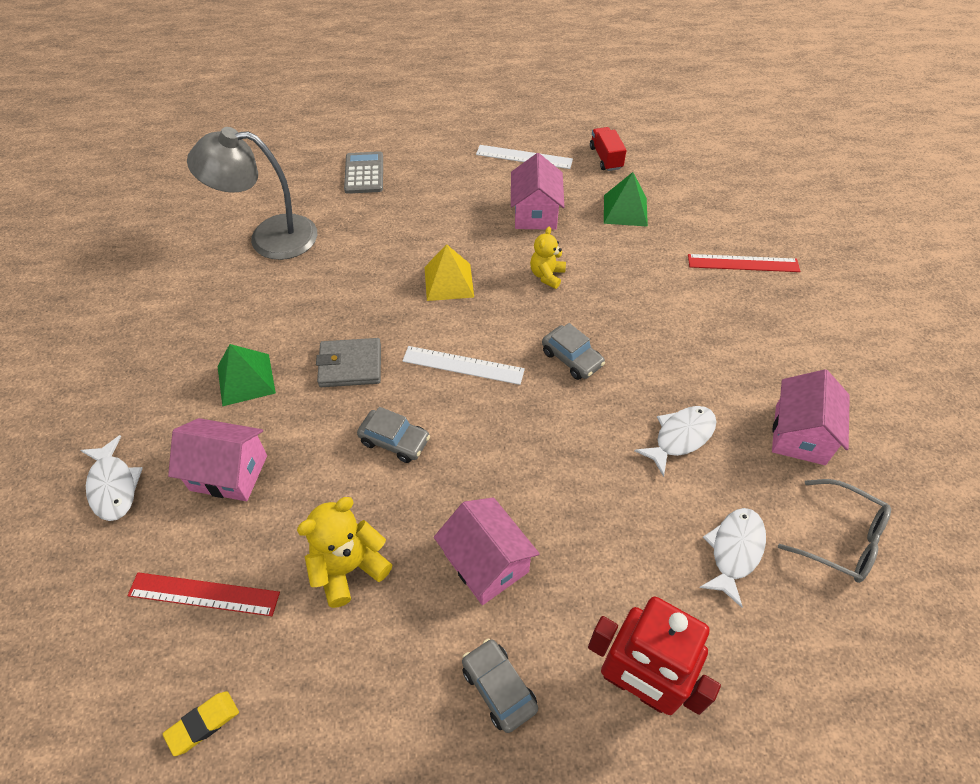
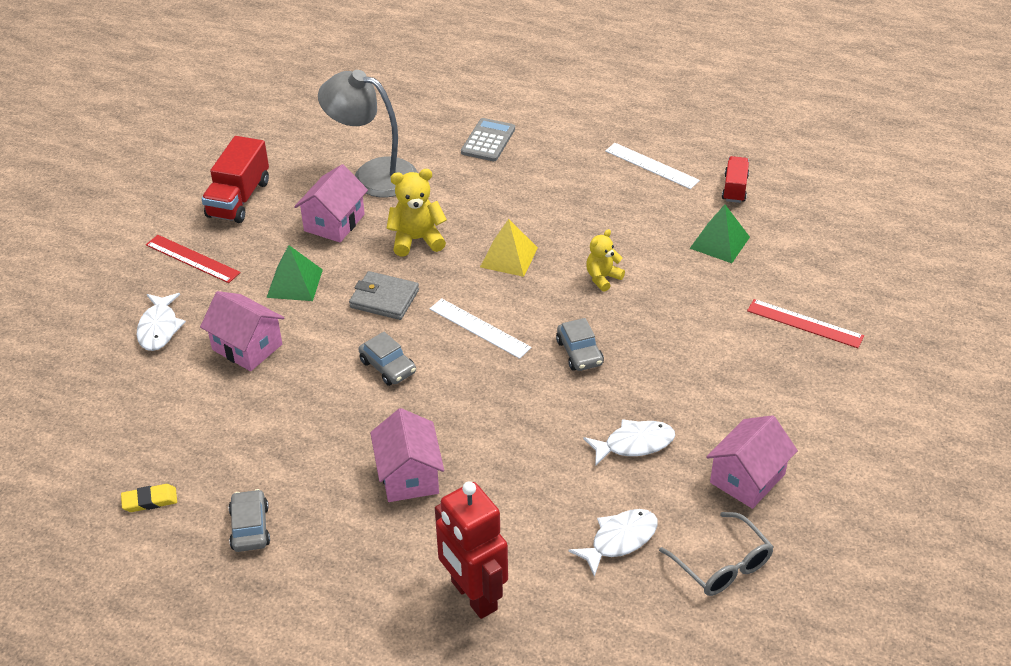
camera: 25 degrees right, 10 degrees down
(138, 304) = (239, 199): none -> red truck
(204, 594) = (189, 422): red ruler -> red ruler (192, 259)
(349, 567) = (302, 442): yellow teddy bear -> yellow teddy bear (417, 240)
(499, 688) = (368, 558): grey car -> grey car (250, 527)
(535, 213) = (628, 221): pink house -> pink house (334, 222)

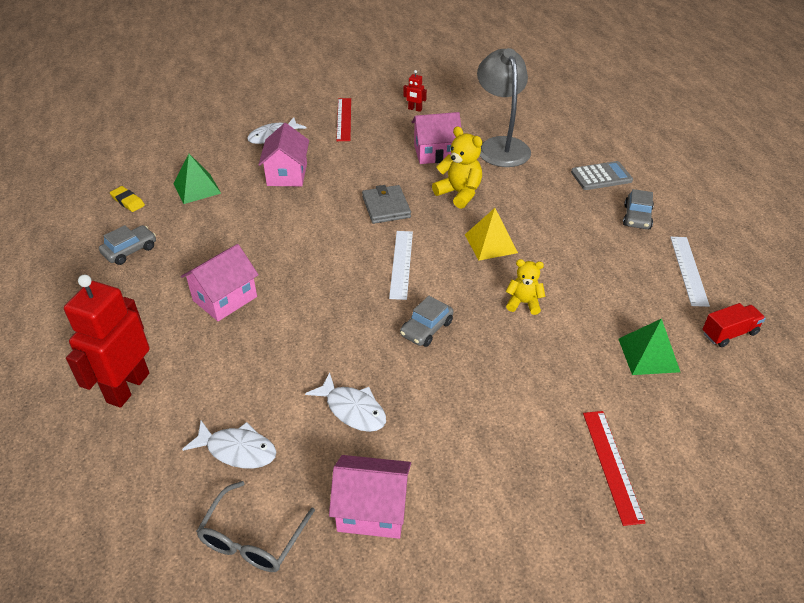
camera: 55 degrees right, 0 degrees up
(239, 199) = (415, 109): red truck -> red robot
(294, 283) = (362, 165): green pyramid -> green pyramid (197, 188)
(388, 367) = (322, 239): grey car -> grey car (637, 217)

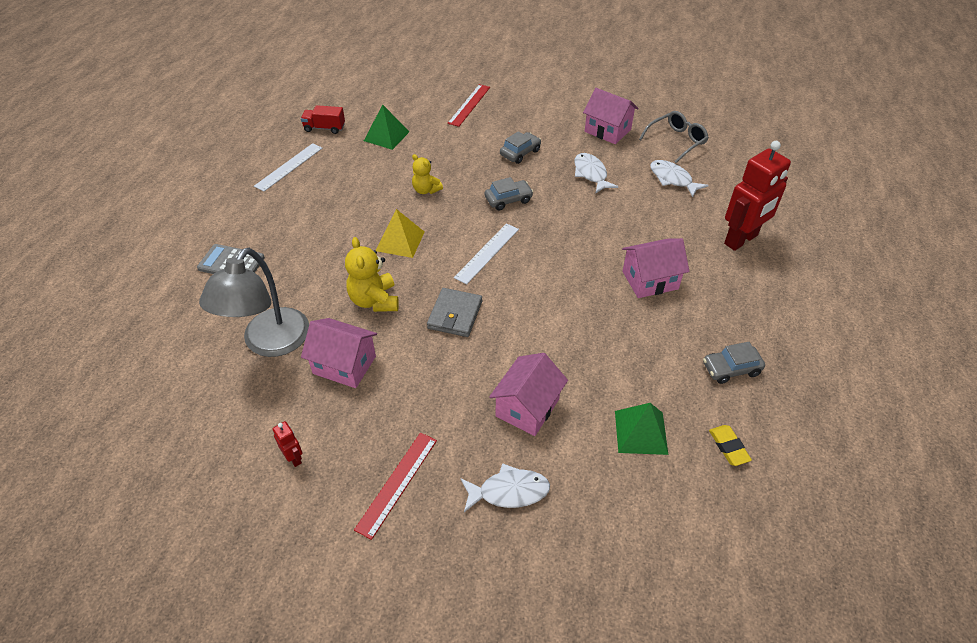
camera: 150 degrees left, 5 degrees up
(637, 217) = (262, 215): grey car -> grey car (520, 153)

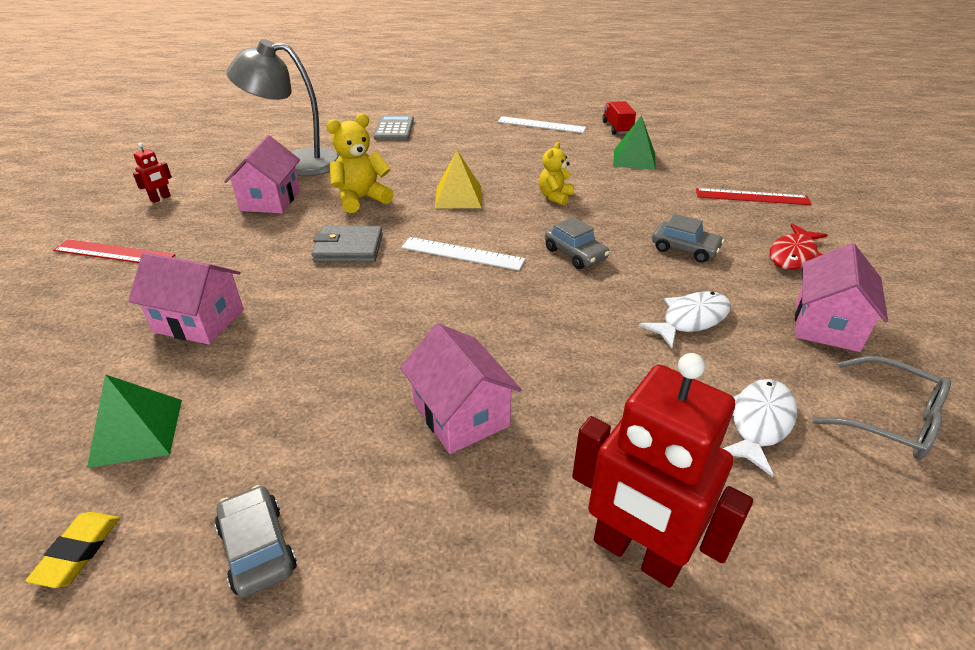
camera: 75 degrees right, 10 degrees down
(509, 491) = (77, 324): white fish -> none
(542, 115) = (793, 255): none -> red fish
(728, 447) = (78, 551): yellow eraser -> yellow eraser turned 45 degrees counterclockwise

